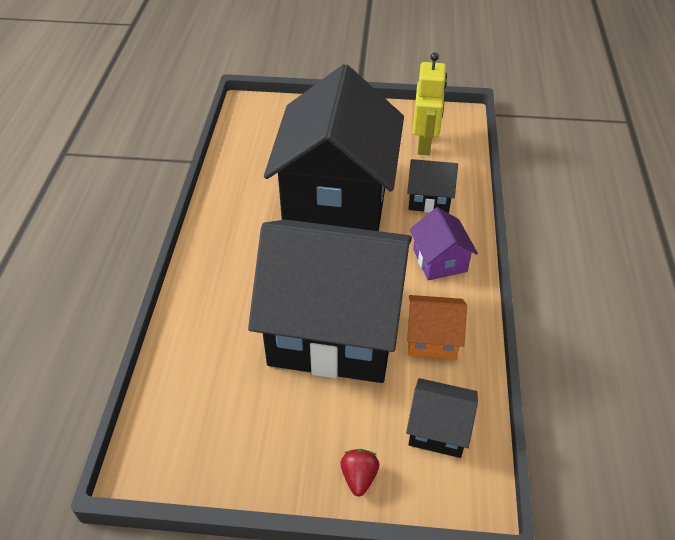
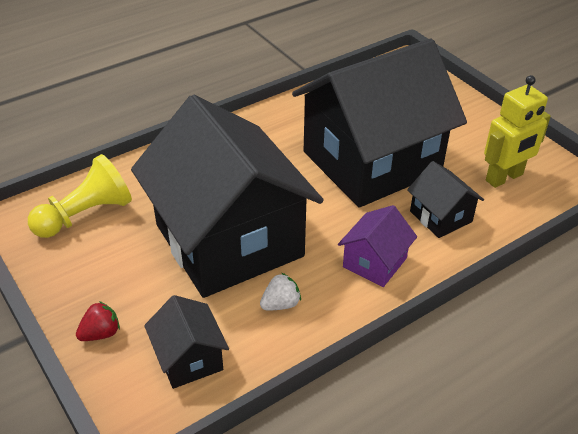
camera: 50 degrees right, 5 degrees down
(199, 411) = (86, 215): none -> yellow pawn
(432, 338) = (281, 304): orange house -> white strawberry

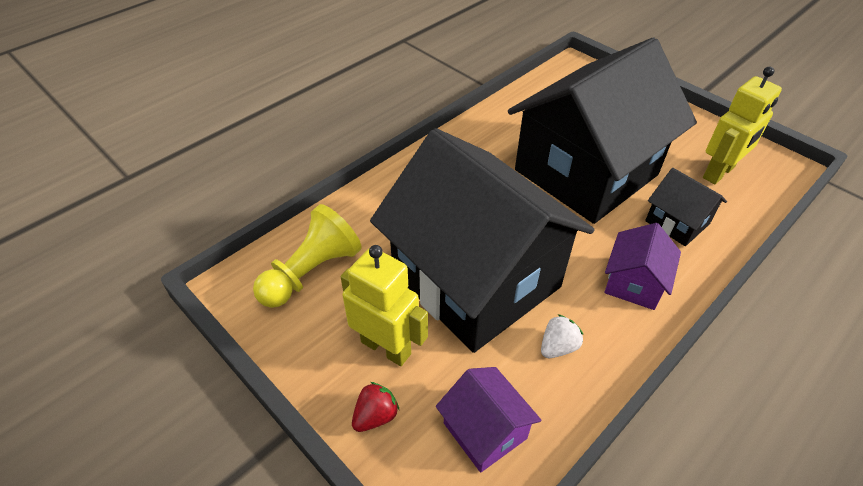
camera: 10 degrees left, 5 degrees up
(129, 283) = (386, 347): none -> yellow robot
(189, 358) = (485, 430): black house -> purple house

